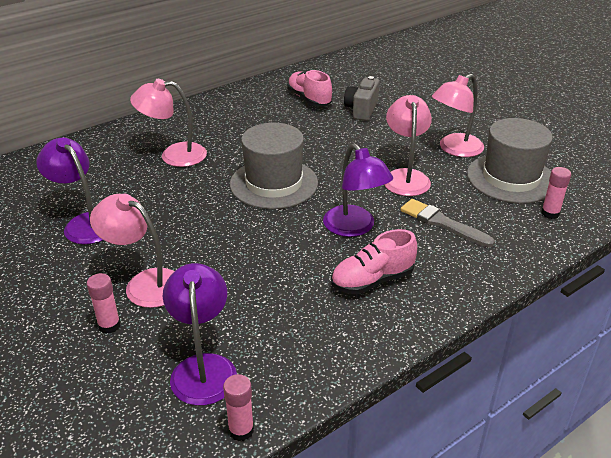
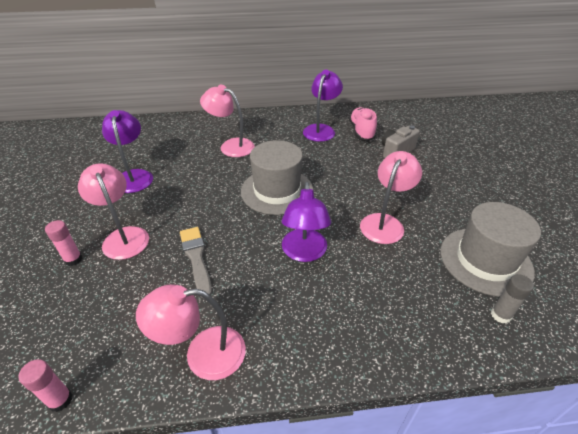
camera: 30 degrees right, 5 degrees up
(203, 367) = (91, 326): purple lamp -> purple lamp (321, 129)
(372, 280) = (276, 309): pink shoe -> none
(442, 223) = (382, 280): grey brush -> grey brush (196, 258)
(454, 149) = (450, 212): pink lamp -> pink lamp (203, 354)
(550, 213) = (500, 315): pink glue stick -> grey glue stick

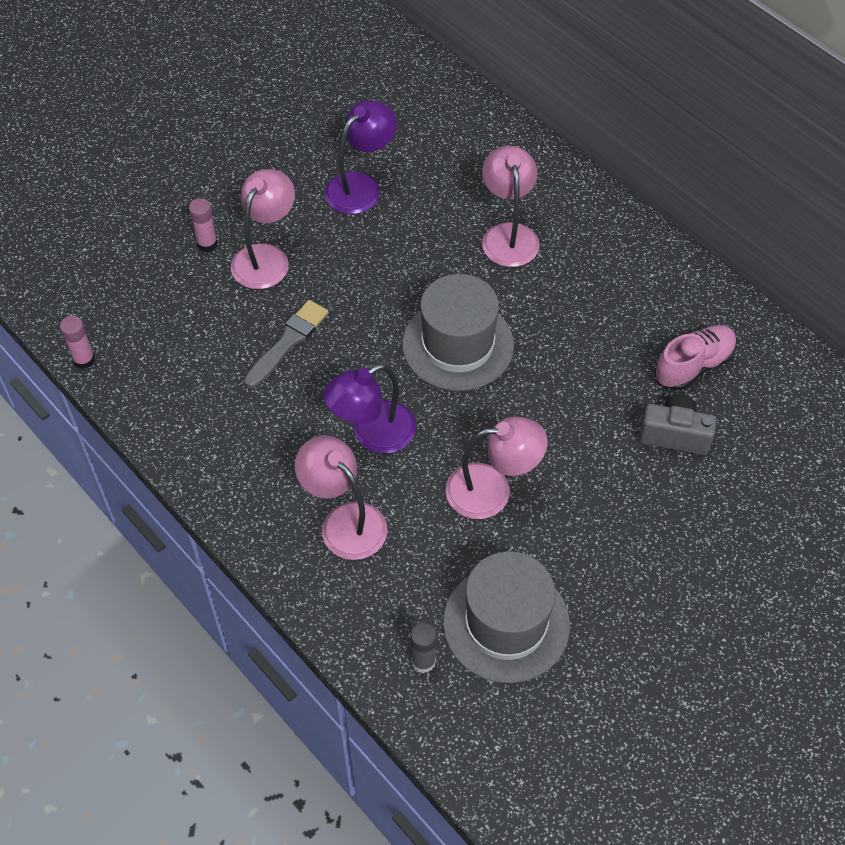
camera: 55 degrees right, 15 degrees up
(203, 354) = (188, 426): pink lamp -> pink lamp (344, 521)
(321, 129) = (650, 312): purple lamp -> none

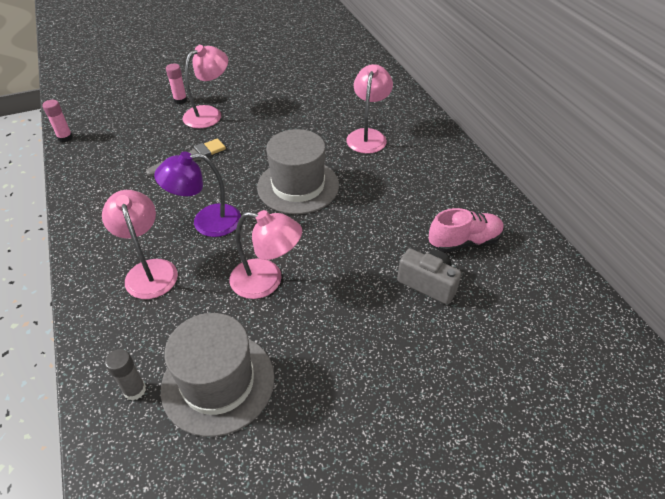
camera: 20 degrees right, 10 degrees down
(361, 186) = (290, 93): purple lamp -> none

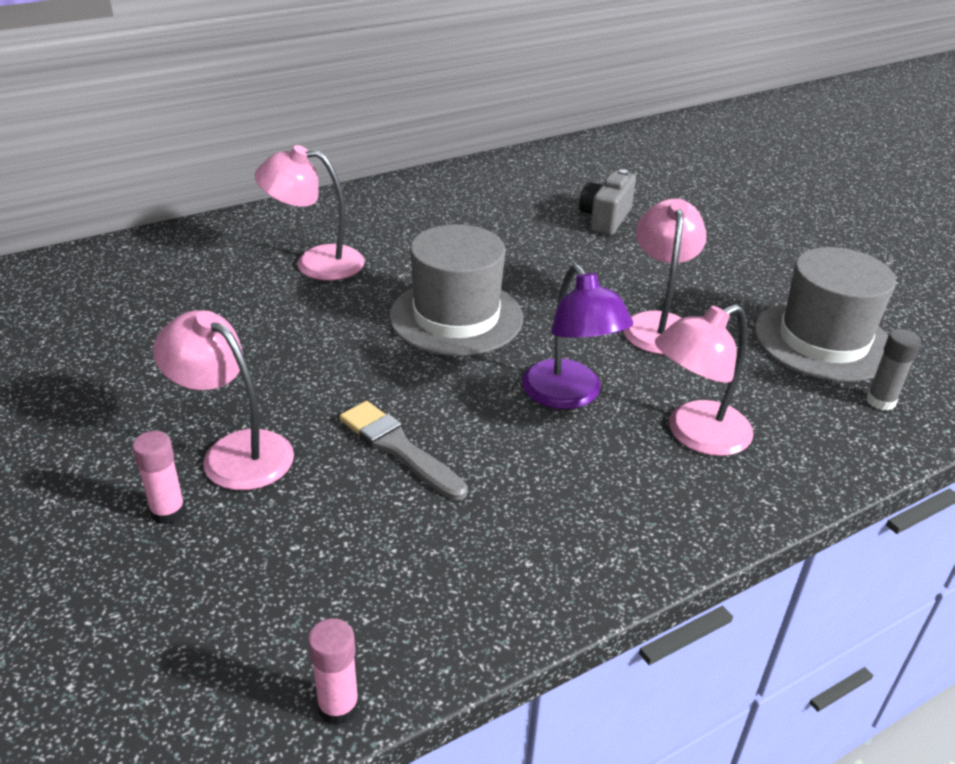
camera: 100 degrees left, 10 degrees down
(464, 241) = (529, 197): pink shoe -> none

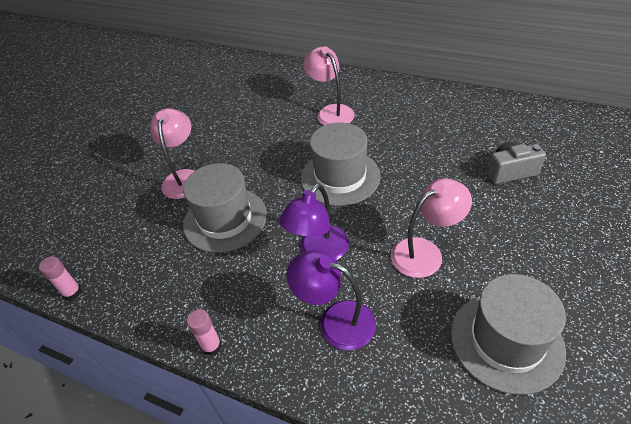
camera: 60 degrees right, 10 degrees up
(168, 512) = (139, 185): pink glue stick -> pink glue stick (211, 346)
(398, 448) = (225, 219): grey brush -> grey hat
(695, 435) = (335, 321): pink lamp -> purple lamp
(880, 401) = (469, 404): grey glue stick -> none

